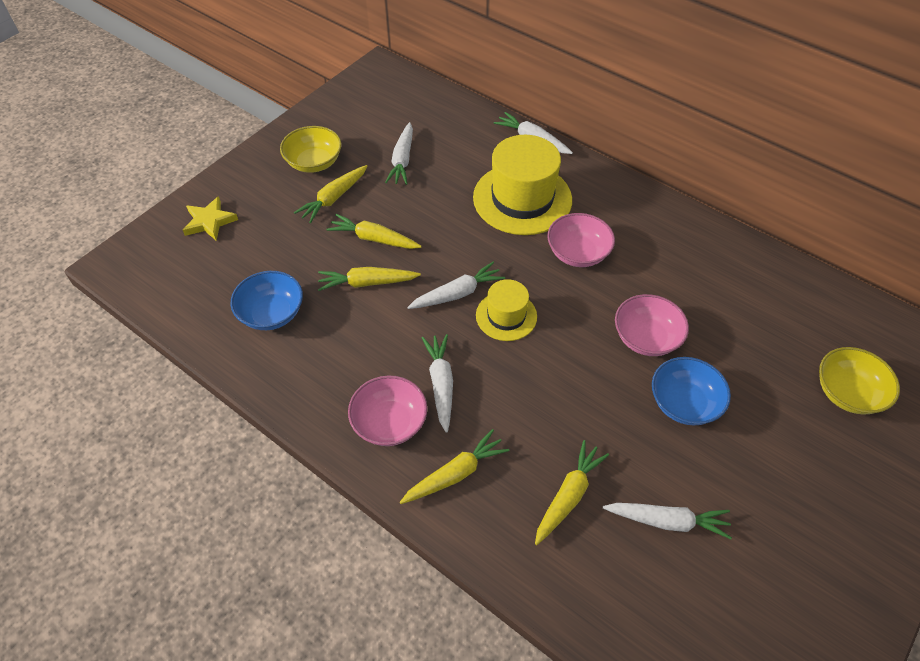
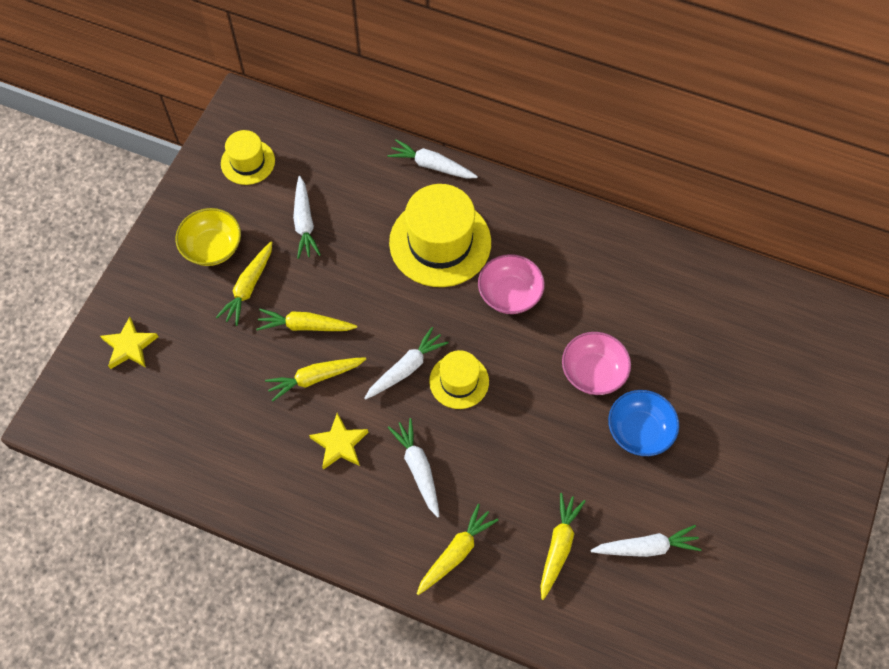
camera: 15 degrees left, 10 degrees up
(272, 313) = (233, 435): blue bowl -> none
(369, 107) = (248, 162): none -> yellow hat
(370, 344) = (339, 444): none -> yellow star
(389, 422) = (382, 519): pink bowl -> none
(847, 393) = (778, 384): yellow bowl -> none

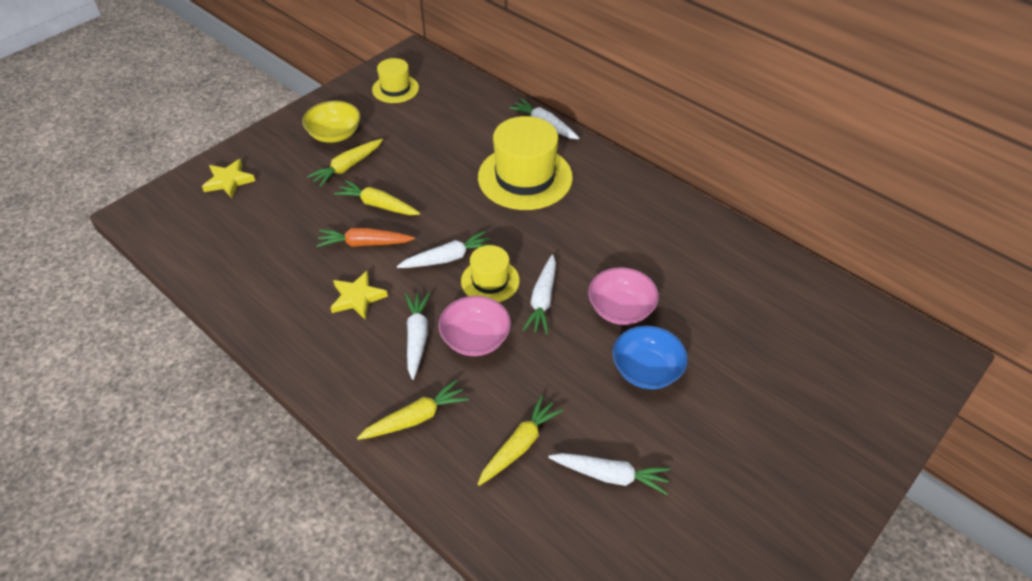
camera: 20 degrees right, 15 degrees down
(304, 223) = (418, 137): white carrot -> white carrot (542, 300)
(315, 378) = (364, 243): yellow carrot -> orange carrot
(509, 294) = (569, 229): pink bowl -> pink bowl (475, 339)

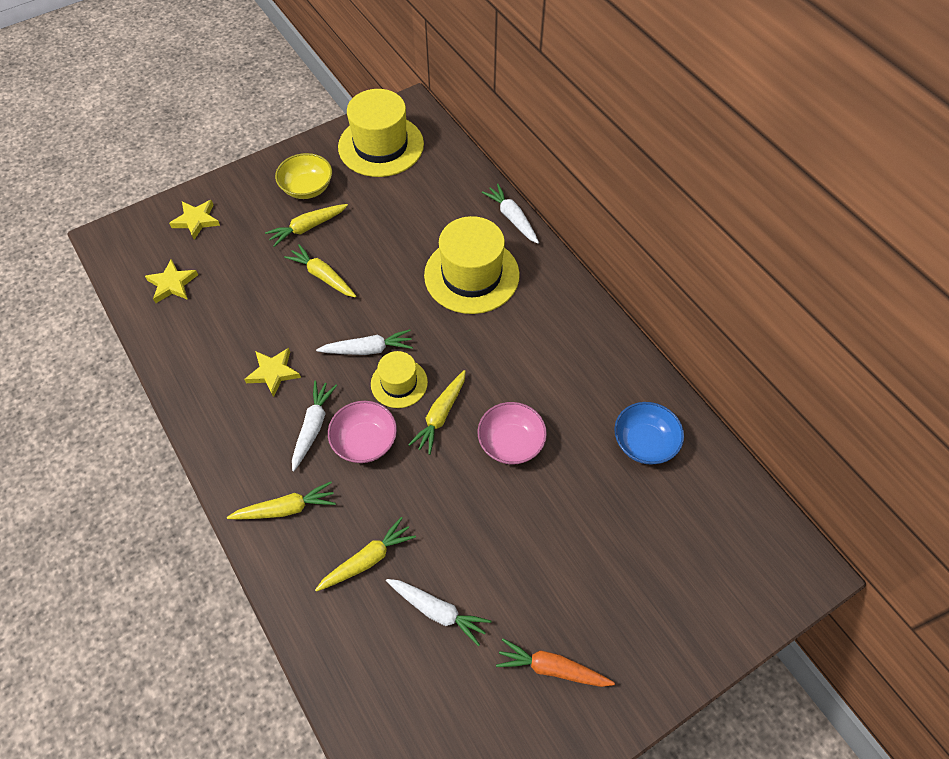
camera: 15 degrees right, 10 degrees up
(221, 240) = (172, 284): none -> yellow star
(364, 243) = (297, 316): orange carrot -> orange carrot (552, 668)
(395, 89) = (381, 146): yellow hat -> yellow hat, size x1.81
(542, 300) = (440, 415): white carrot -> yellow carrot
(646, 370) = (511, 513): blue bowl -> blue bowl (644, 443)

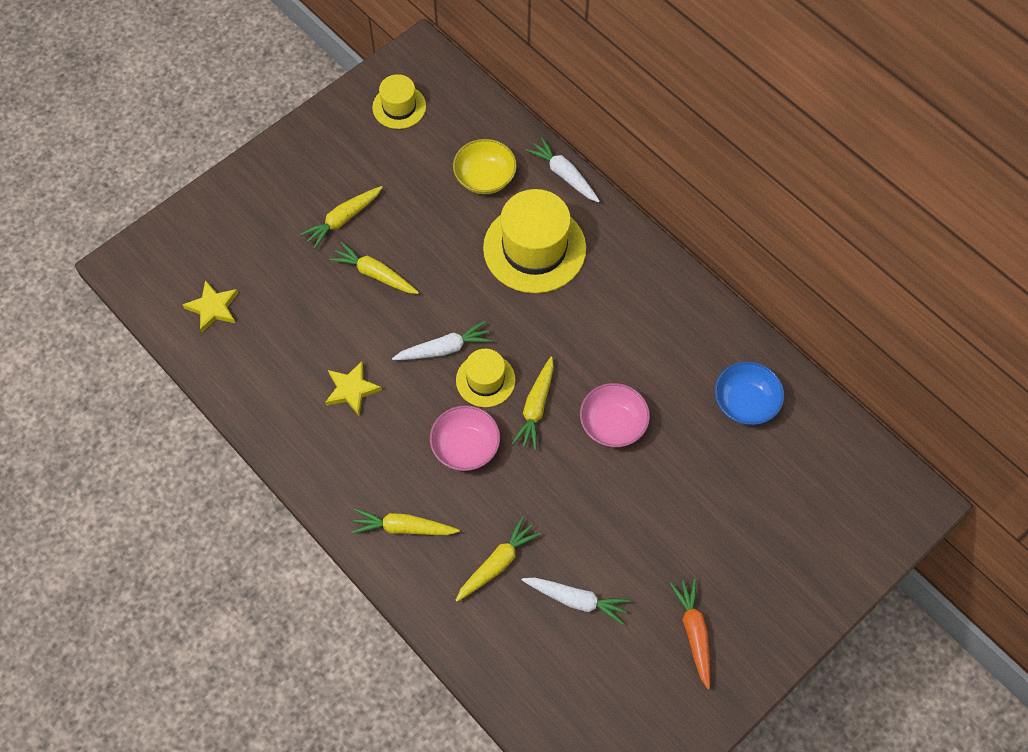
camera: 10 degrees left, 5 degrees up
(196, 220) = (216, 229): yellow star -> none
(286, 508) = (403, 528): yellow carrot -> yellow carrot turned 150 degrees counterclockwise
(307, 188) = (329, 172): yellow bowl -> yellow bowl (485, 178)
(313, 427) = (409, 440): white carrot -> none
(381, 146) = (399, 107): yellow hat -> yellow hat, size x0.55
(552, 668) = (694, 633): orange carrot -> orange carrot turned 75 degrees clockwise

